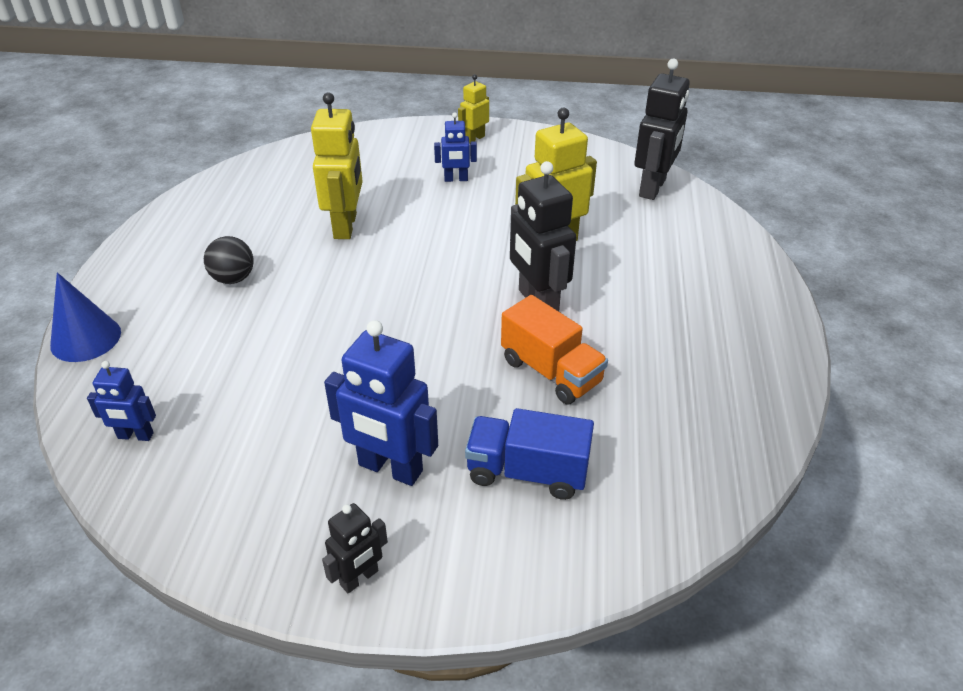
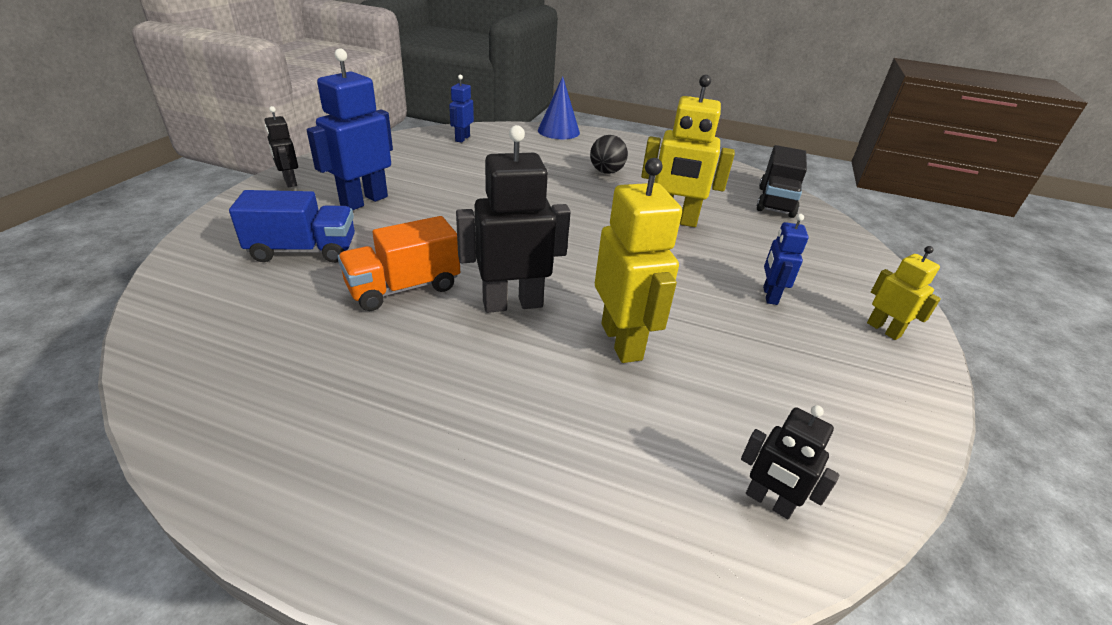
camera: 100 degrees right, 5 degrees down
(280, 168) = (775, 202): none -> black truck
(527, 472) = (303, 251): blue truck -> blue truck turned 60 degrees clockwise
(653, 188) = (768, 502): black robot -> black robot, size x0.55

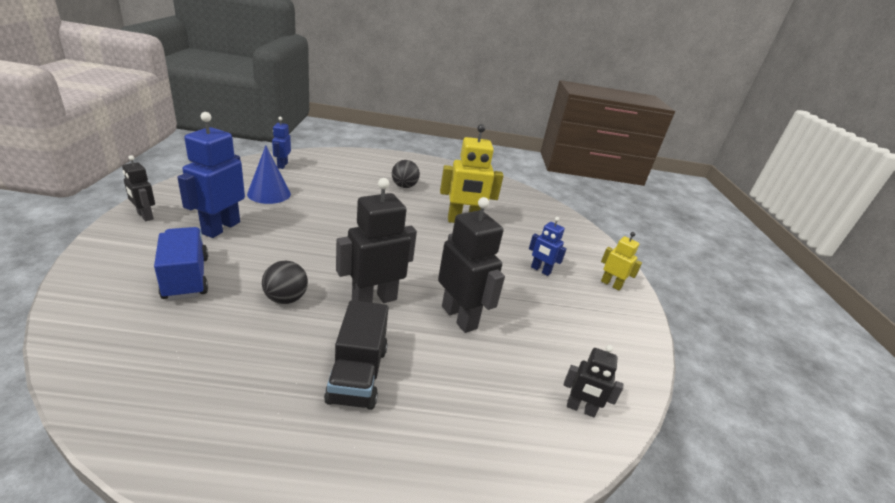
camera: 20 degrees left, 5 degrees down
(303, 251) = (186, 278): blue truck -> blue truck turned 90 degrees counterclockwise
(404, 287) = (286, 299): orange truck -> black ball
(558, 131) = (356, 154): blue cone -> blue cone (269, 194)
(622, 341) = (459, 317): yellow robot -> black robot
(769, 295) = (540, 270): blue robot -> blue robot turned 45 degrees counterclockwise
(775, 202) = (524, 200): black truck -> black truck (357, 374)

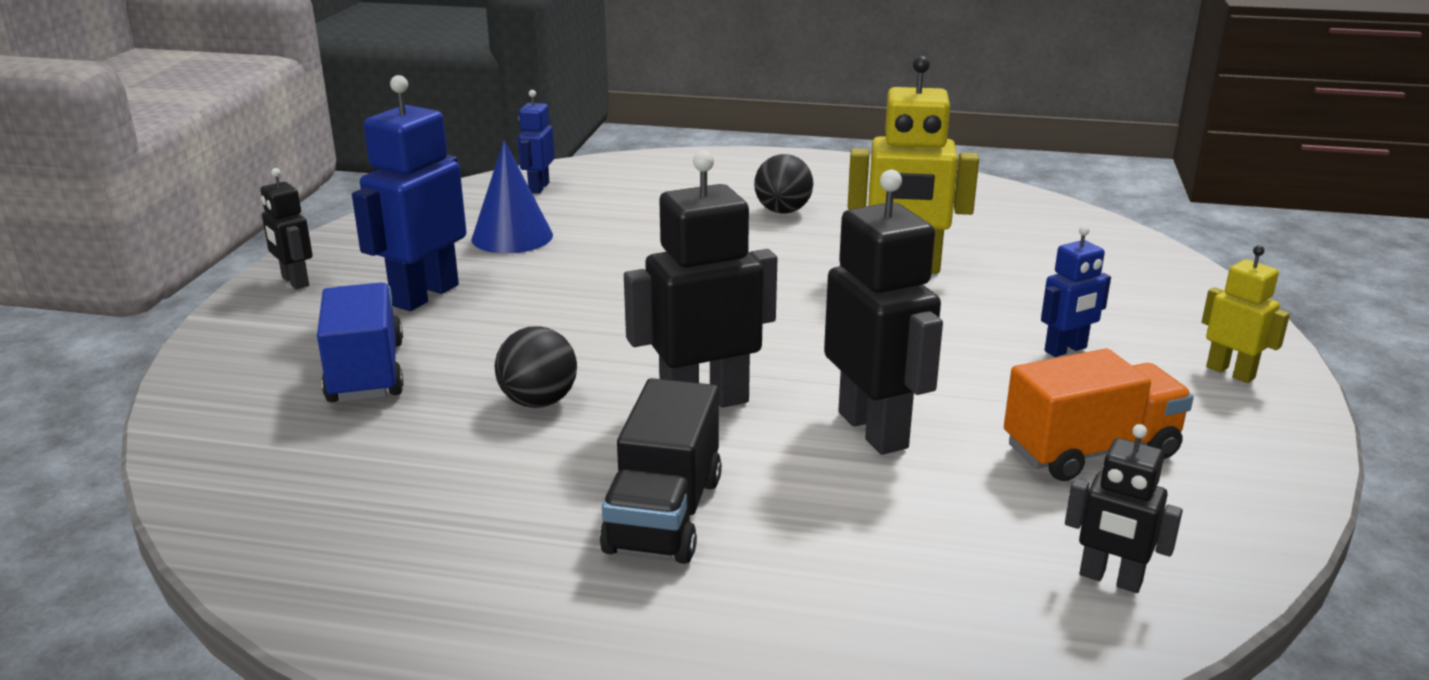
camera: 15 degrees right, 5 degrees down
(540, 270) = (1066, 350): blue robot -> blue robot turned 75 degrees counterclockwise
(560, 329) = (1090, 451): none -> orange truck

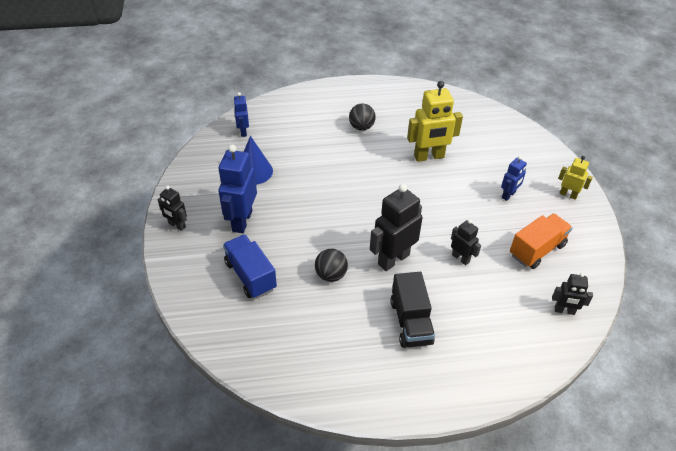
camera: 20 degrees left, 20 degrees up
(873, 430) = (460, 258): black robot -> black robot, size x0.55

